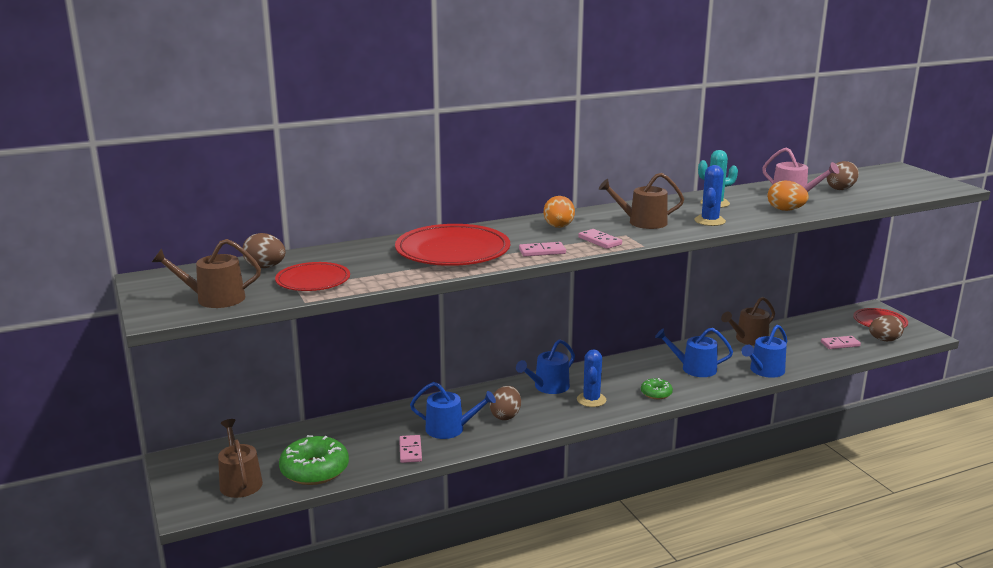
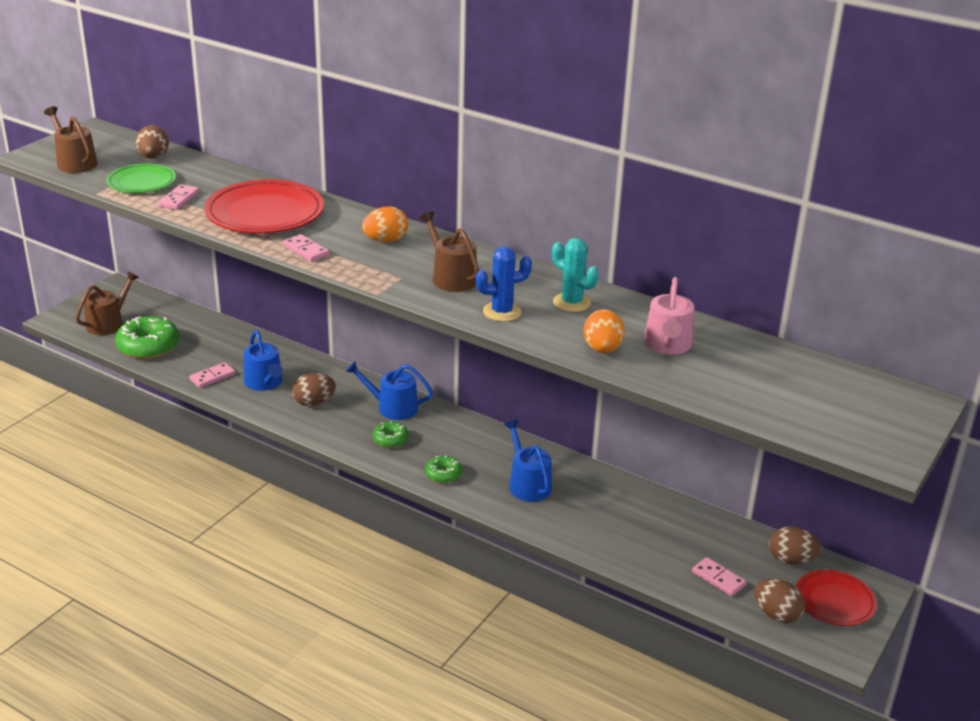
camera: 55 degrees right, 10 degrees up
(313, 280) = (141, 182): red plate -> green plate
(591, 400) = (390, 439): blue cactus -> green donut
(599, 241) = (366, 269): pink domino -> pink domino (179, 199)
(748, 339) = (648, 504): brown watering can -> none
(764, 371) = (575, 534): blue watering can -> none
(841, 189) = (748, 372): brown egg -> brown egg (791, 560)

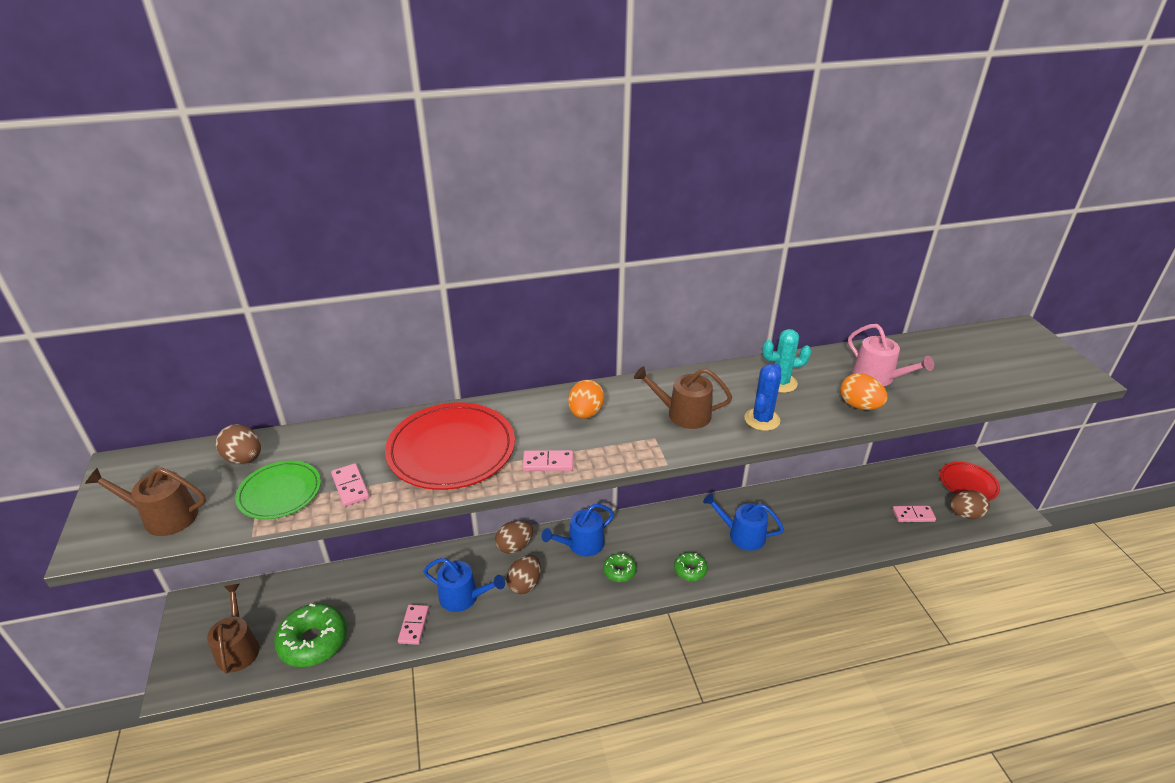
camera: 45 degrees left, 5 degrees up
(791, 560) = (917, 474): brown egg -> brown egg (514, 546)

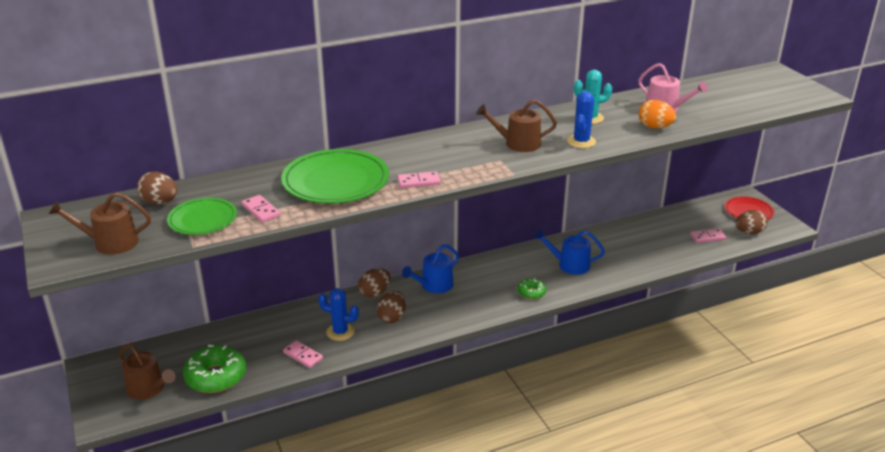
camera: 10 degrees left, 5 degrees down
(238, 648) = (148, 389): brown watering can -> brown watering can turned 150 degrees clockwise
(414, 625) = (303, 356): pink domino -> pink domino turned 45 degrees counterclockwise
(451, 450) = (335, 181): red plate -> green plate
(463, 597) = (340, 332): blue watering can -> blue cactus
(585, 413) = (438, 150): orange egg -> none
(619, 571) = (471, 300): green donut -> none

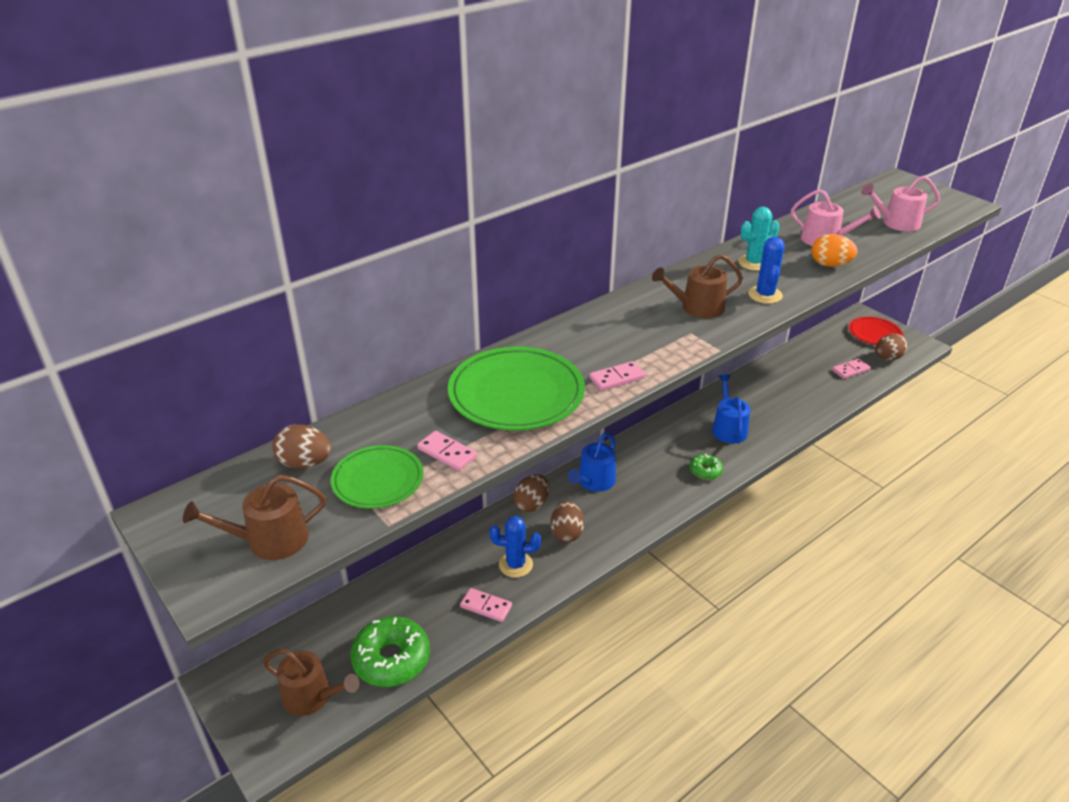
camera: 15 degrees left, 5 degrees up
(569, 265) = (728, 428): blue watering can -> blue watering can turned 90 degrees clockwise
(741, 103) = (896, 223): none -> pink watering can

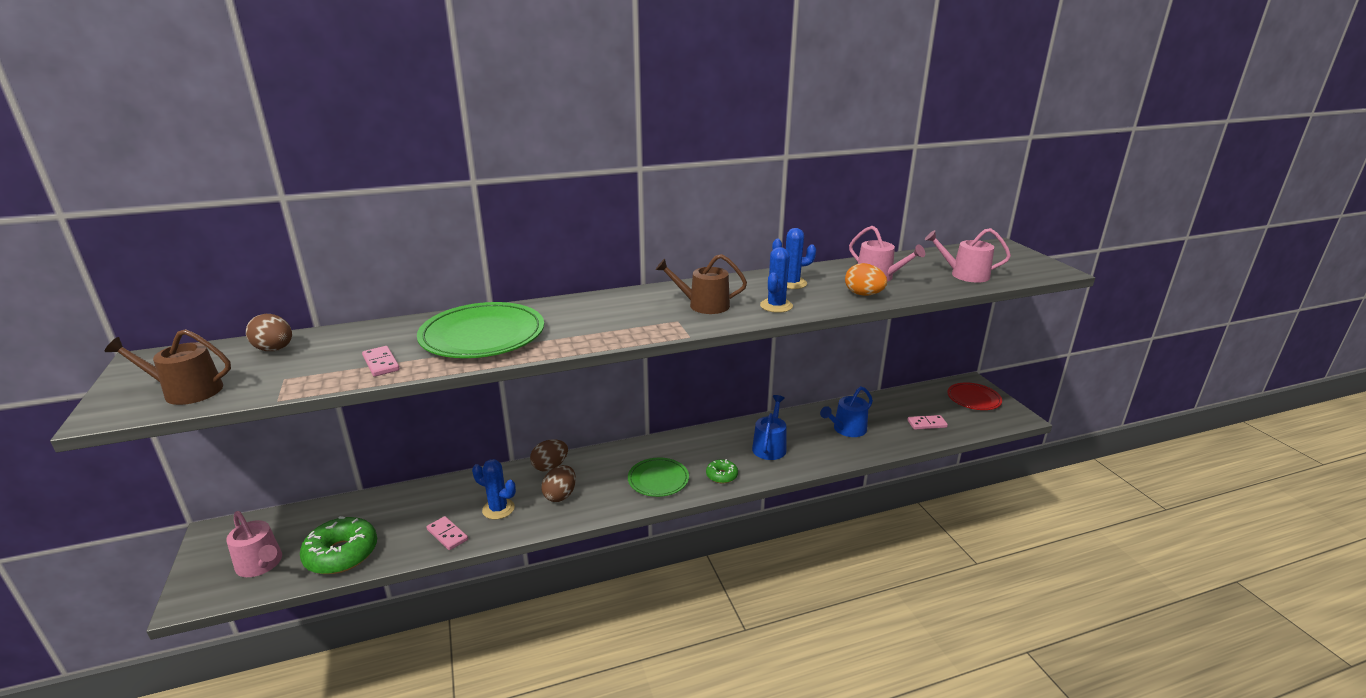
camera: 20 degrees right, 10 degrees down
(312, 696) = (261, 564): brown watering can -> pink watering can
(378, 480) = (309, 370): green plate -> green plate (658, 479)
(594, 482) = (616, 462): blue watering can -> blue watering can (847, 429)
(617, 378) = (576, 340): pink domino -> none
(754, 263) = (791, 283): turquoise cactus -> blue cactus
(887, 358) = (973, 421): brown egg -> none

